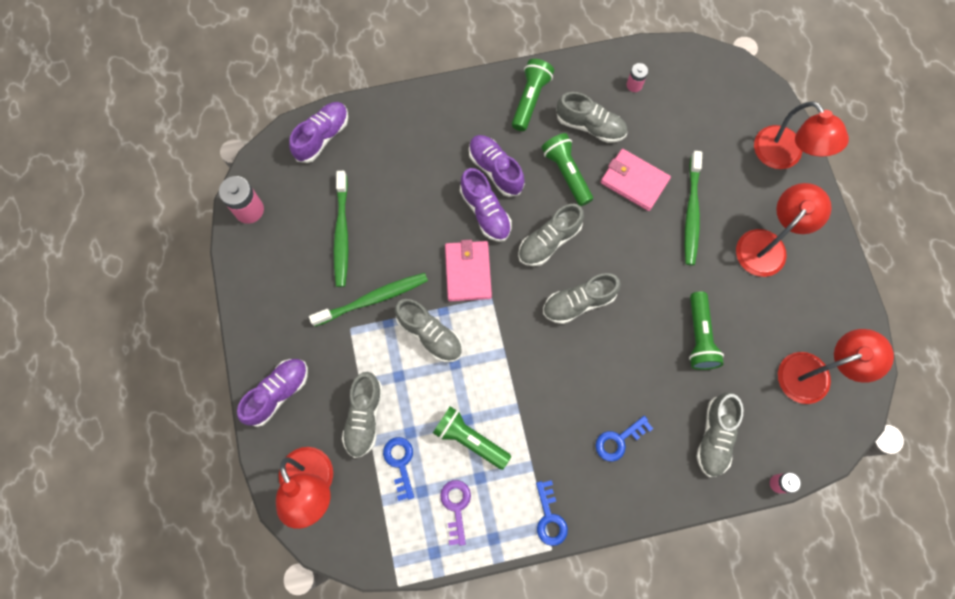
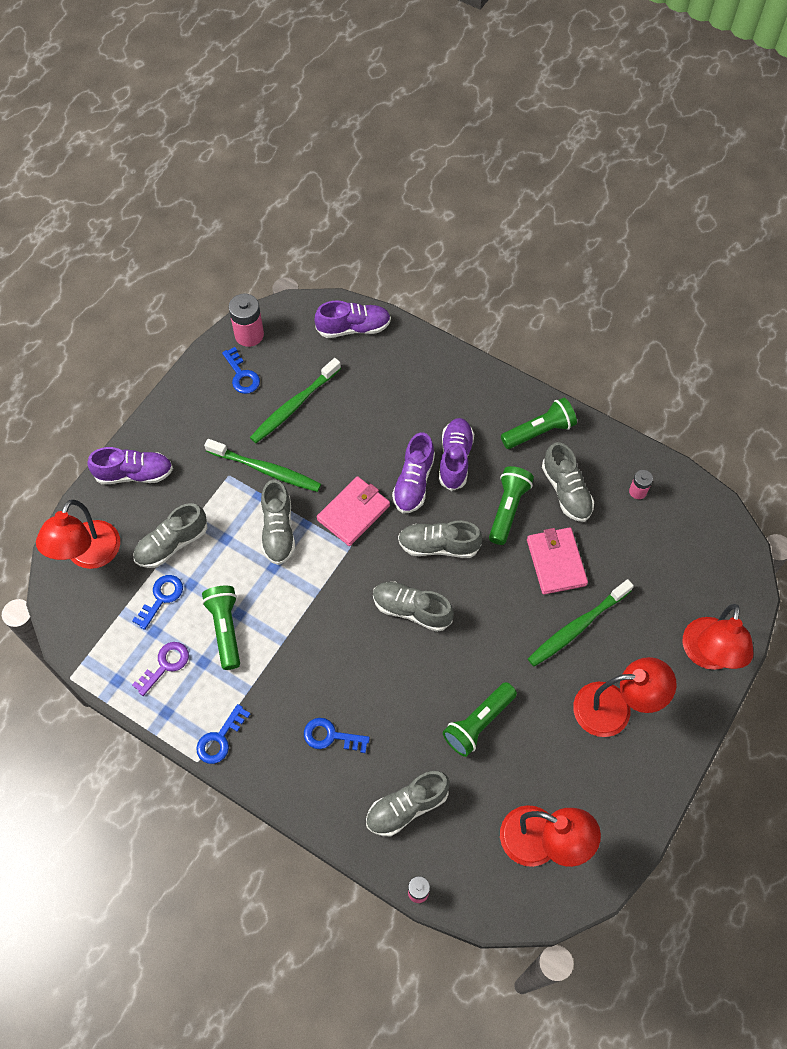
camera: 45 degrees right, 10 degrees down
(277, 245) = (242, 375): none -> blue key

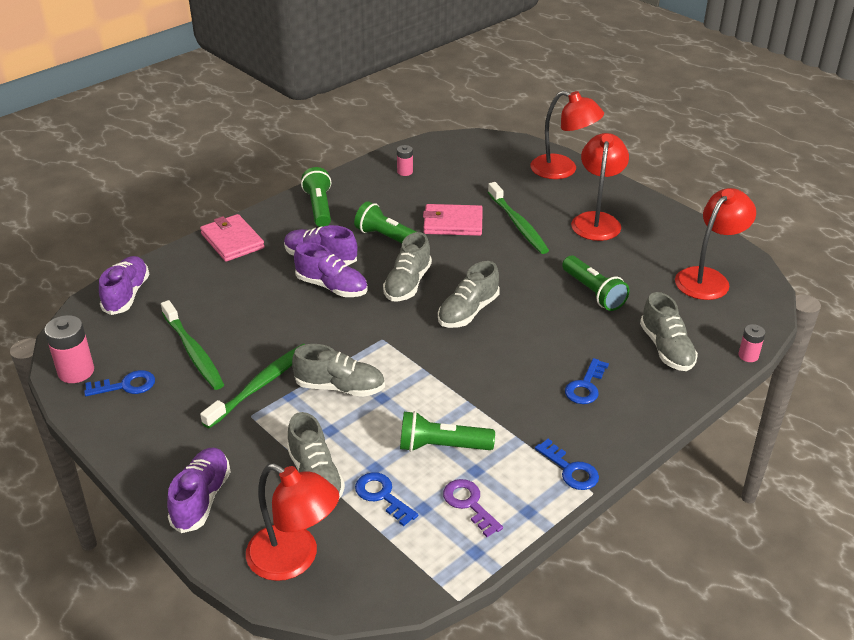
camera: 75 degrees left, 25 degrees down
(353, 513) = (345, 331): pink wallet -> pink wallet (232, 241)
(566, 491) = (386, 205): grey shoe -> none

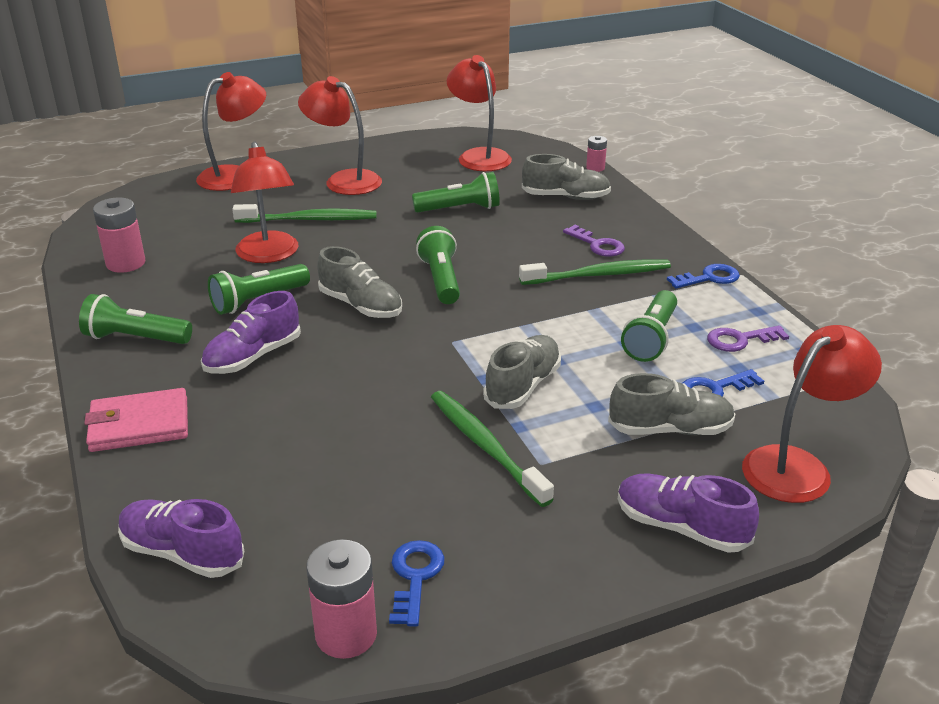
camera: 70 degrees left, 5 degrees down
(193, 352) = (378, 497): green toothbrush -> green toothbrush (598, 275)
(332, 287) = (323, 359): purple shoe -> none
(405, 172) = (126, 263): pink battery -> pink battery, size x1.74
(453, 223) = (269, 255): pink wallet -> red lamp
(468, 311) = (441, 279): grey shoe -> green flashlight
(585, 386) = (597, 245): blue key -> purple key

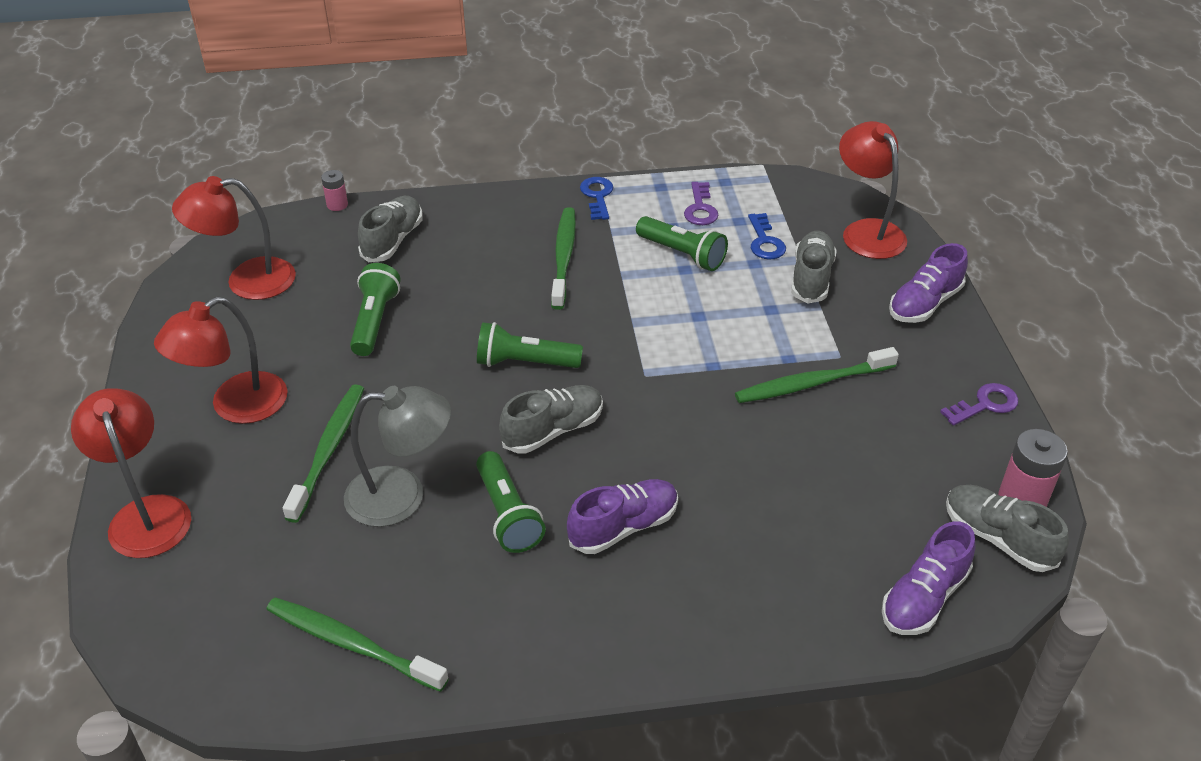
camera: 75 degrees left, 10 degrees up
(126, 263) = (352, 644): pink battery -> green toothbrush
(135, 338) = (548, 633): green flashlight -> none
(139, 425) = (723, 629): pink wallet -> none
(253, 357) = (623, 527): purple shoe -> purple shoe turned 90 degrees counterclockwise
(269, 255) = (402, 496): red lamp -> grey lamp
(415, 577) = (964, 451): blue key -> none
(523, 386) = (731, 344): grey shoe -> grey shoe (998, 538)
(597, 245) = (506, 244): purple key -> purple key (985, 405)

